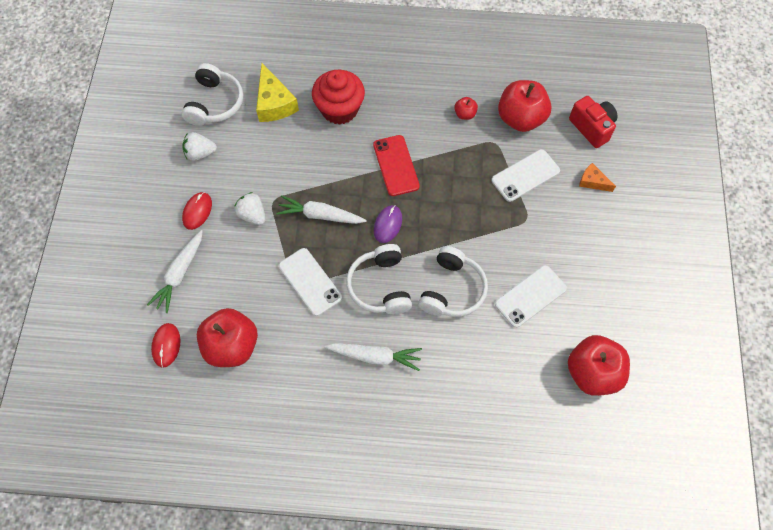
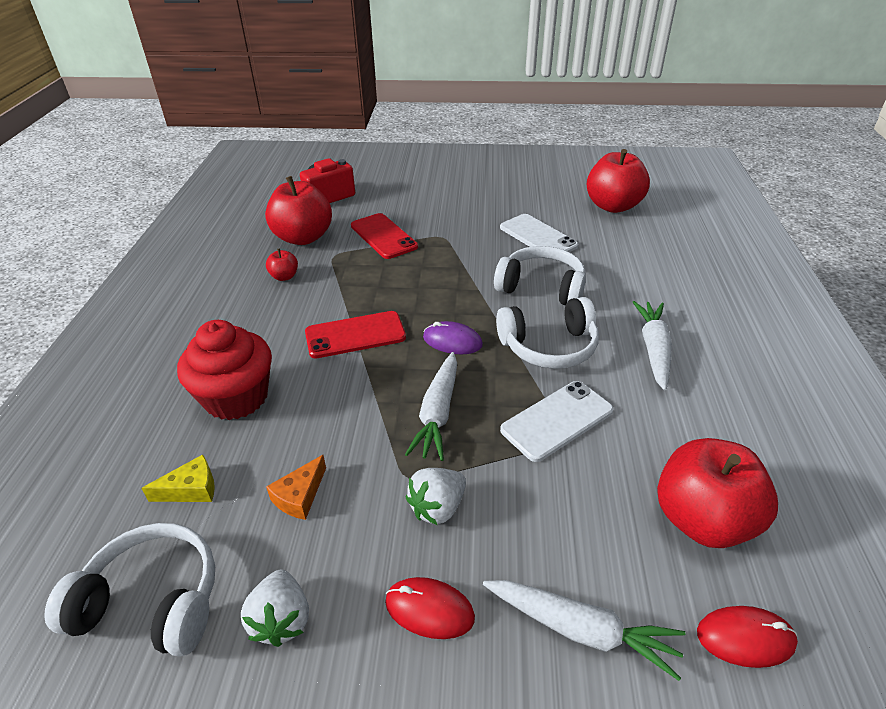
camera: 90 degrees left, 25 degrees down
(274, 103) = (191, 489): yellow cheese -> yellow cheese, size x0.56
(525, 175) = (383, 236): white phone -> red phone
(592, 181) = (395, 198): orange cheese -> orange cheese (300, 496)

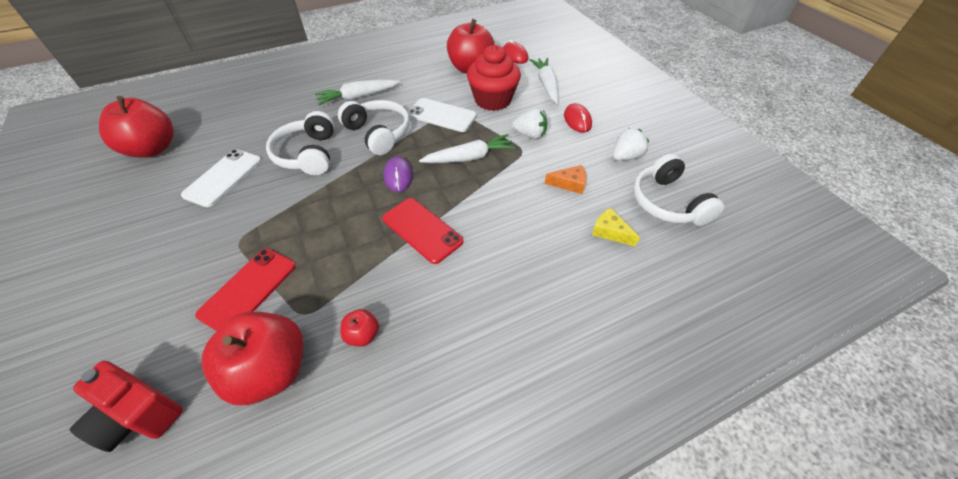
camera: 120 degrees left, 10 degrees up
(236, 397) = (532, 260): red cupcake -> red cupcake (493, 100)

